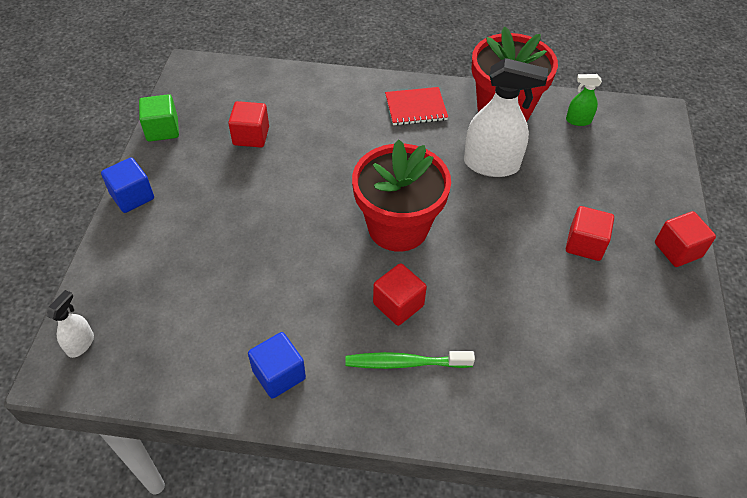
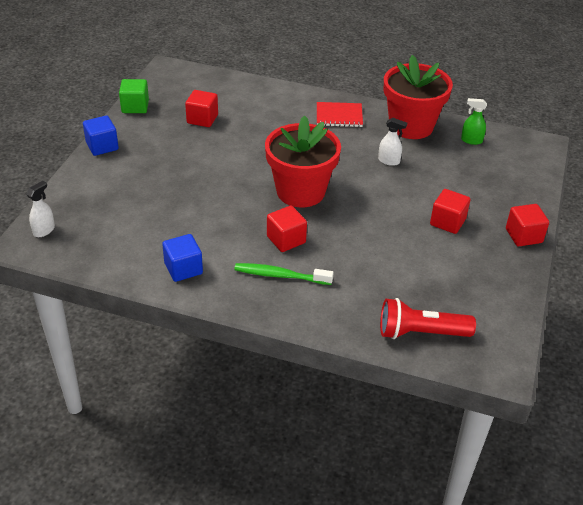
camera: 10 degrees right, 10 degrees down
(491, 165) = (389, 161): white spray bottle -> white spray bottle, size x0.49
(600, 422) = (420, 332): none -> red flashlight

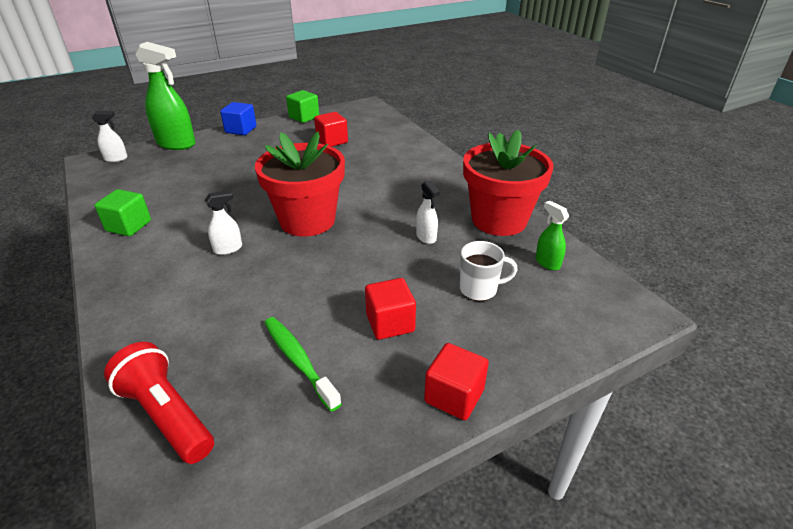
camera: 45 degrees right, 5 degrees down
(70, 188) = (176, 144): none -> green spray bottle
(183, 269) = (129, 226): blue cube -> green cube
(280, 275) = (171, 273): green toothbrush -> green toothbrush (298, 360)
(286, 239) = (228, 249): red cube -> white spray bottle
(339, 116) = (441, 183): red notebook -> none
(461, 176) = (479, 289): none -> white mug

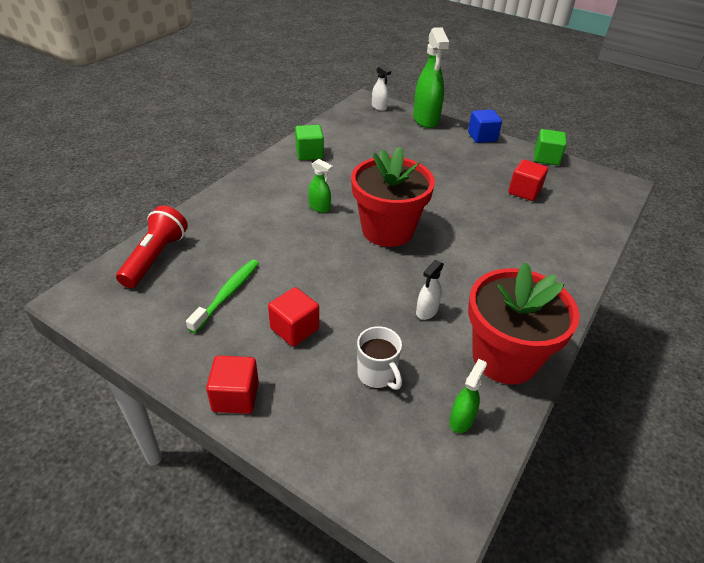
camera: 60 degrees right, 5 degrees up
(228, 249) = (319, 207): white spray bottle -> green spray bottle

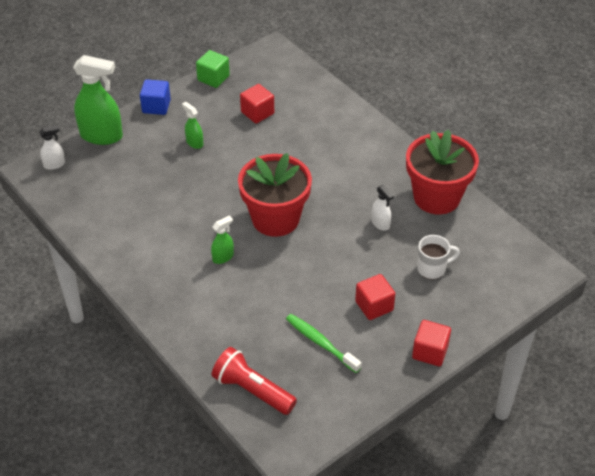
camera: 70 degrees left, 5 degrees up
(309, 153) = (124, 245): green cube -> none
(461, 419) = (480, 237): green spray bottle -> green spray bottle (194, 143)

